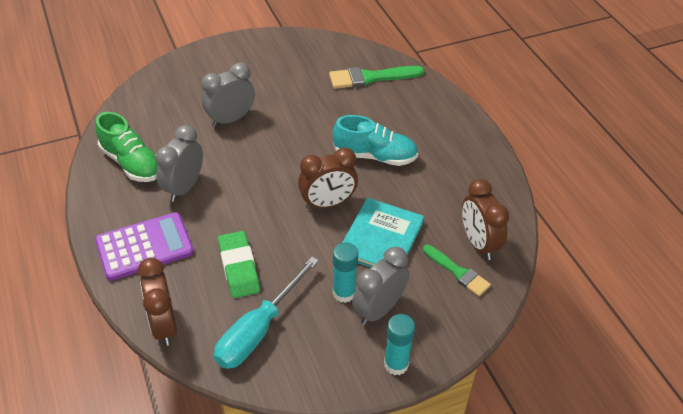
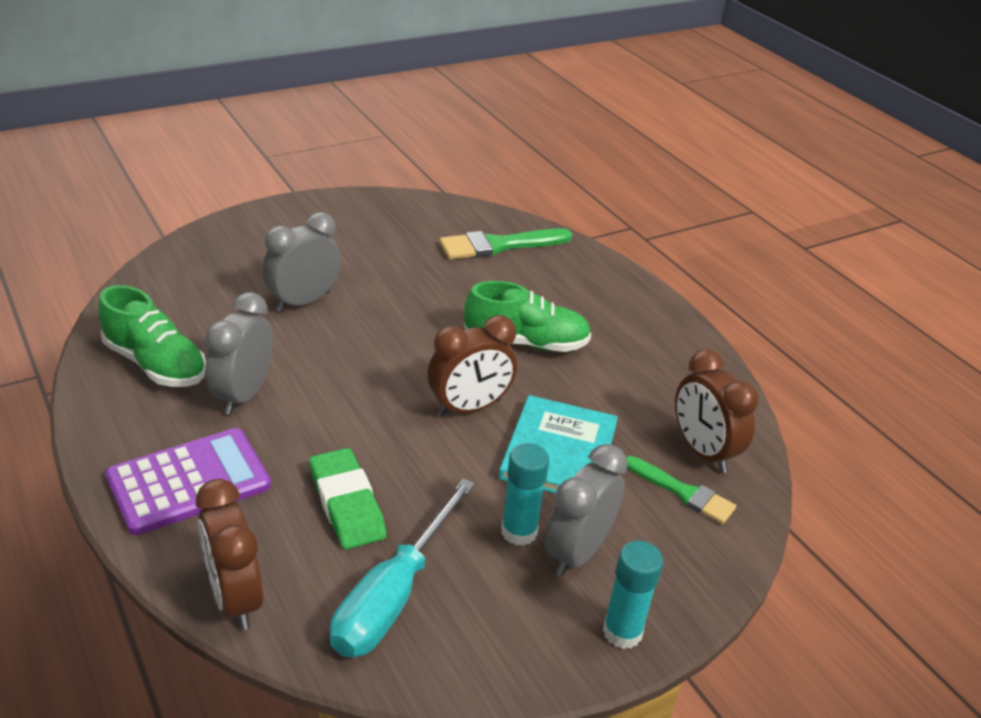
camera: 10 degrees left, 10 degrees down
(375, 156) = (526, 343): turquoise shoe -> green shoe

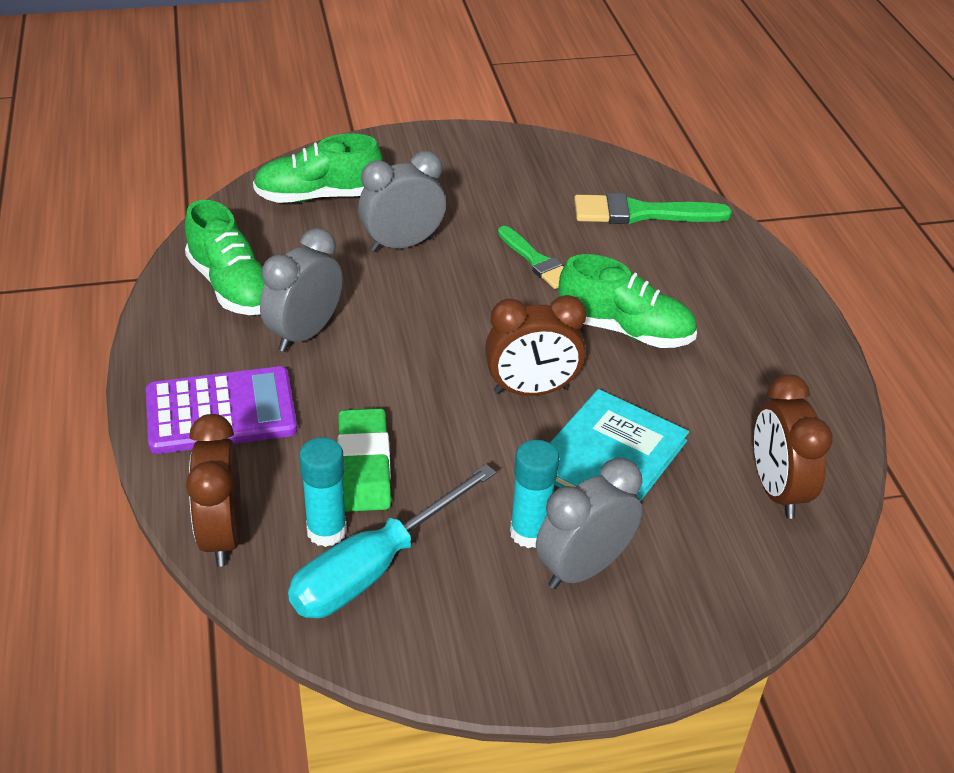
camera: 20 degrees right, 5 degrees up
(208, 271) = (318, 196): none -> green shoe
(622, 632) = (595, 661): turquoise glue stick -> turquoise glue stick (326, 531)
(683, 492) = (732, 530): green brush -> green brush (536, 261)

